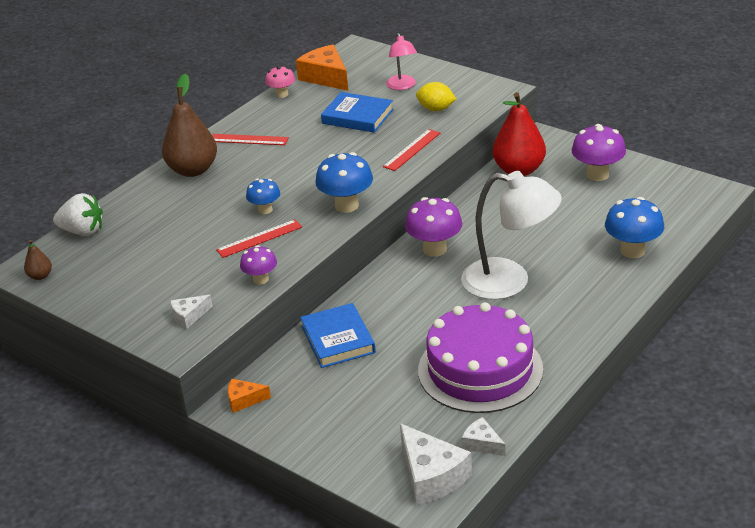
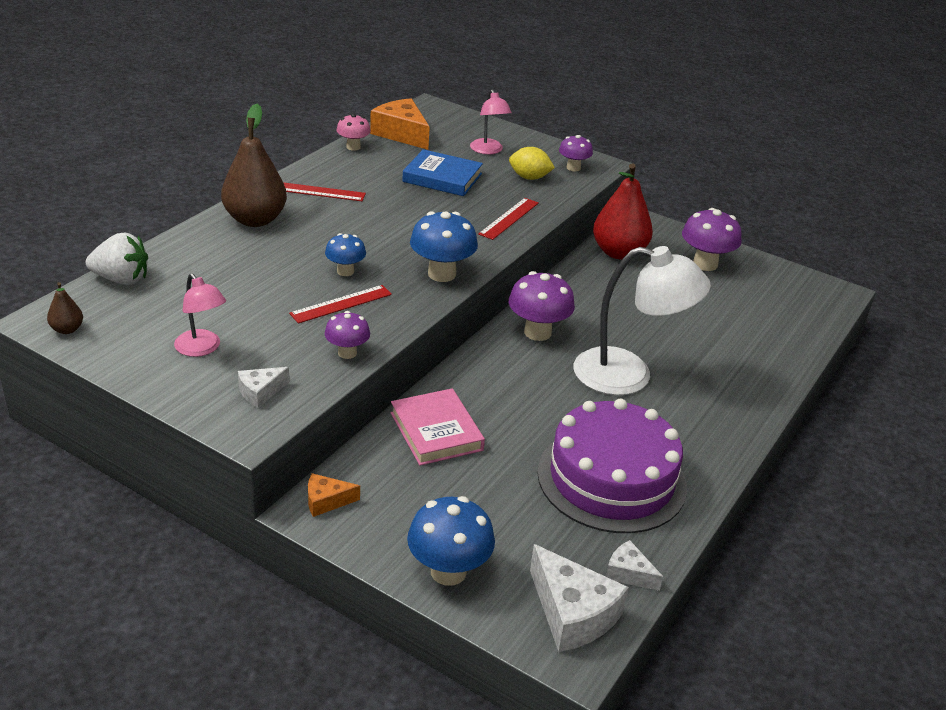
camera: 10 degrees left, 0 degrees up
(145, 284) = (202, 349): none -> pink lamp
(338, 339) = (436, 431): blue book -> pink book
(478, 96) = (573, 168): none -> purple mushroom
(632, 251) = (760, 350): blue mushroom -> blue mushroom (448, 571)

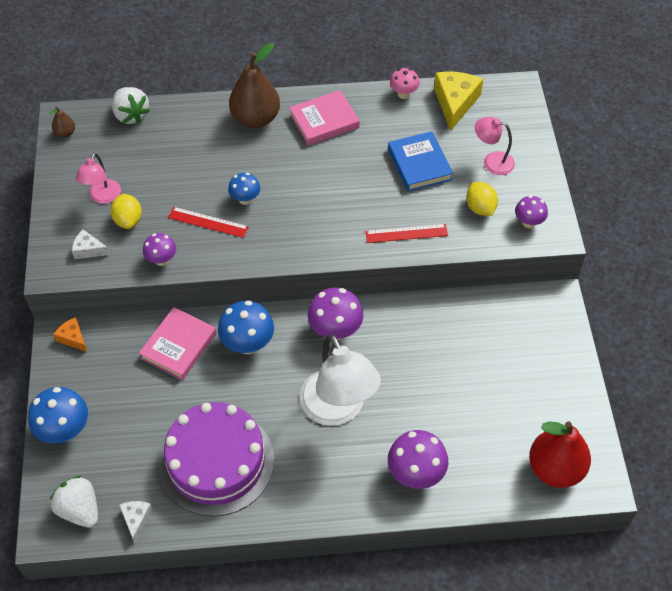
camera: 55 degrees right, 20 degrees up
(261, 348) = (128, 220): none -> yellow lemon
(319, 192) = (324, 121): red ruler -> pink book
(401, 134) = (455, 103): orange cheese -> yellow cheese
(442, 274) = (294, 245): blue mushroom -> blue mushroom (248, 344)
(488, 150) = (492, 161): pink lamp -> pink lamp turned 75 degrees clockwise
(572, 613) = (80, 510): white cheese -> white strawberry
(619, 252) = (493, 315): red pear -> red pear (555, 469)
(705, 264) = (540, 375): purple mushroom -> purple mushroom (415, 474)

